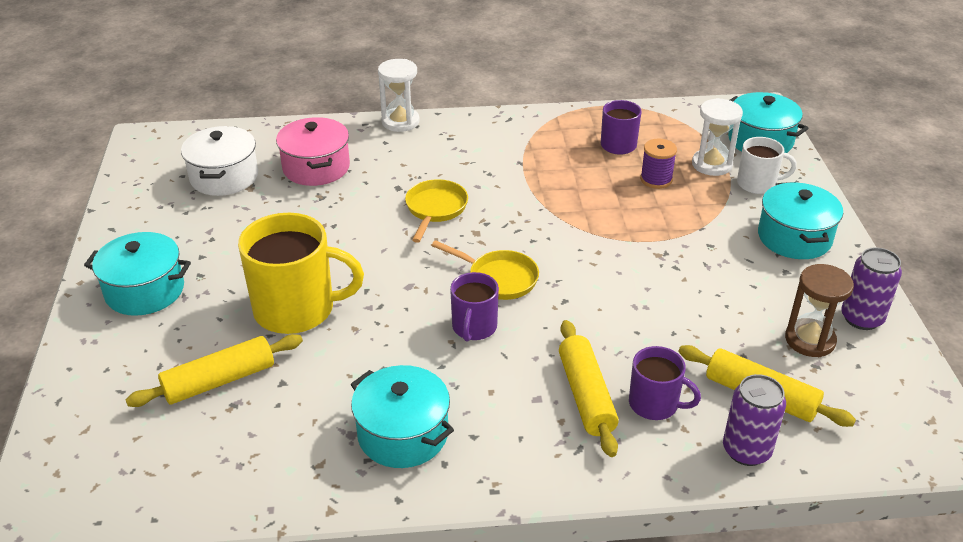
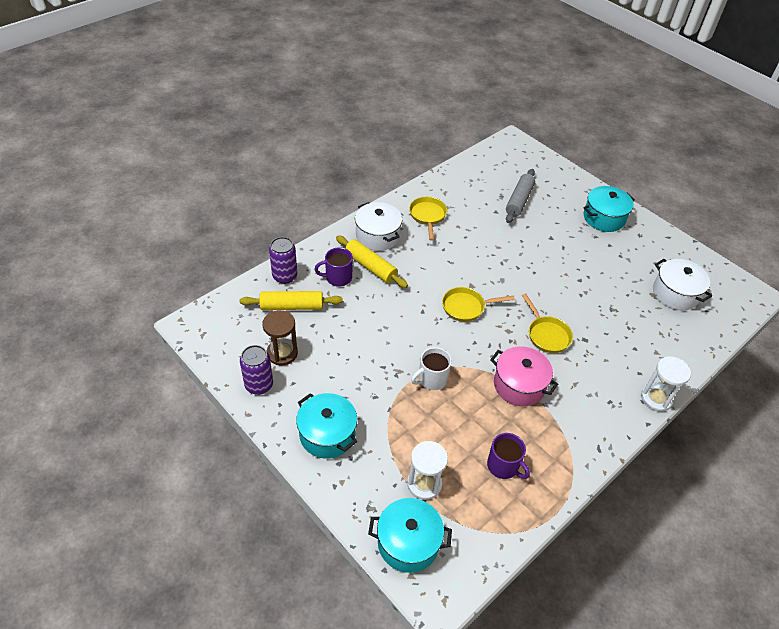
camera: 140 degrees right, 10 degrees up
(219, 381) = (519, 200): yellow rolling pin -> grey rolling pin
(296, 309) = (533, 242): yellow mug -> none
(316, 167) = (644, 328): pink pot -> pink pot (519, 385)
(403, 434) = (427, 216): turquoise pot -> yellow pan
(474, 327) = (449, 274): purple mug -> none
(527, 442) = (377, 236): none -> white pot
(656, 179) = (449, 441): purple spool -> none
(757, 184) = (380, 480): white mug -> white mug (431, 379)

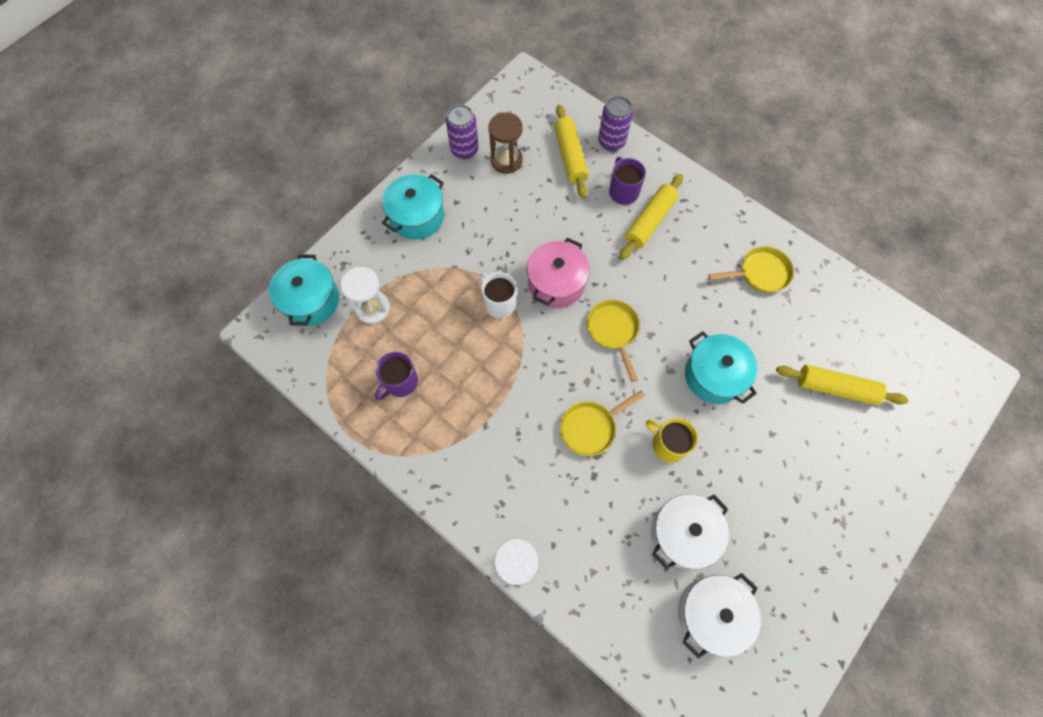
camera: 85 degrees right, 20 degrees up
(377, 236) = (704, 221): white pot -> white pot (683, 533)
(519, 200) = (835, 388): grey rolling pin -> yellow rolling pin
(519, 385) = (507, 396): pink pot -> pink pot (556, 283)
(559, 292) = (668, 444): none -> yellow mug
(604, 218) = (843, 514): turquoise pot -> turquoise pot (714, 375)

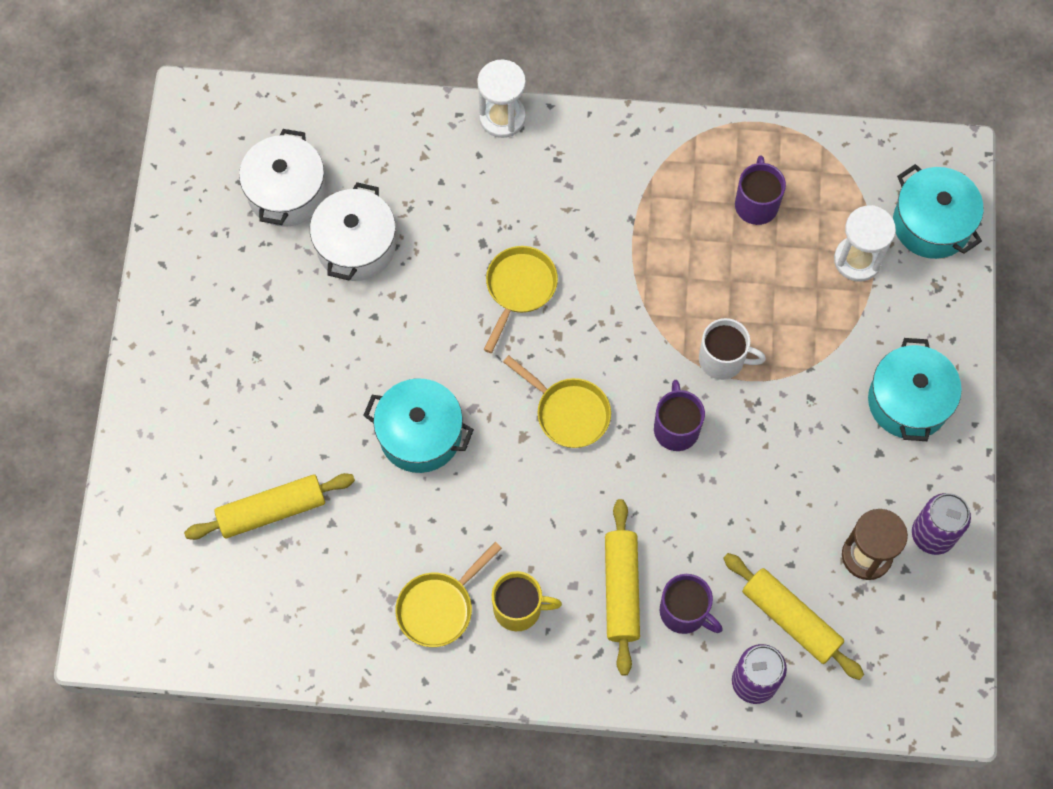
camera: 145 degrees right, 0 degrees up
(556, 283) = (676, 428): pink pot -> purple mug
(668, 444) = (425, 324): yellow mug -> yellow mug (519, 608)

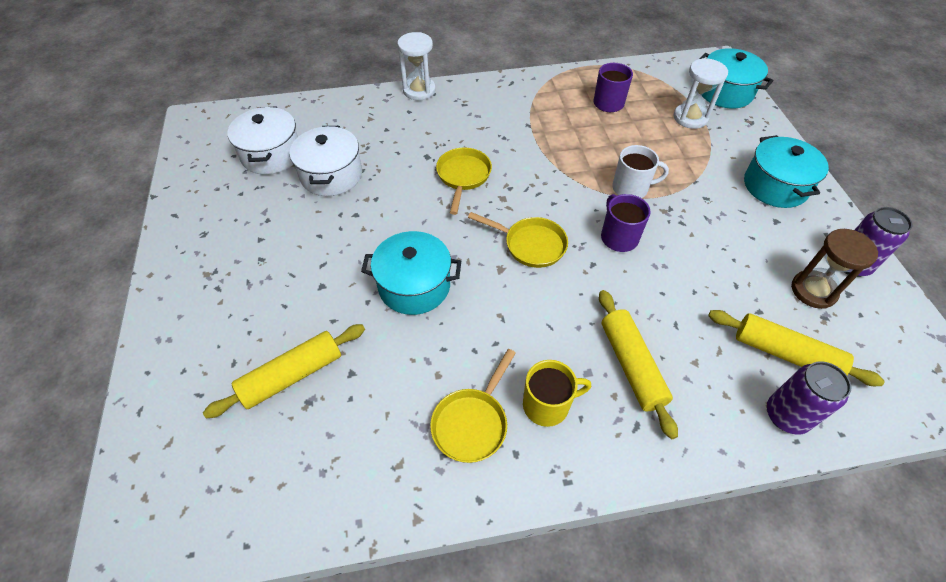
camera: 15 degrees left, 15 degrees down
(684, 612) = (694, 370): purple mug -> none

